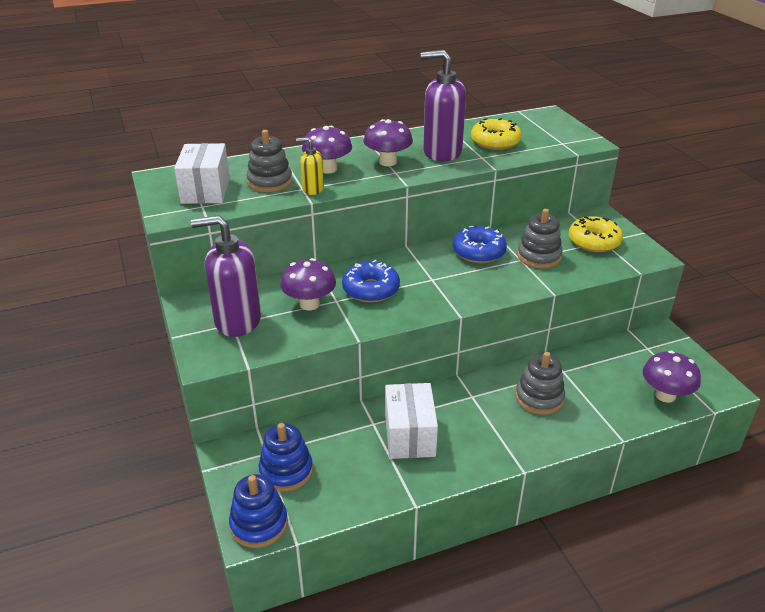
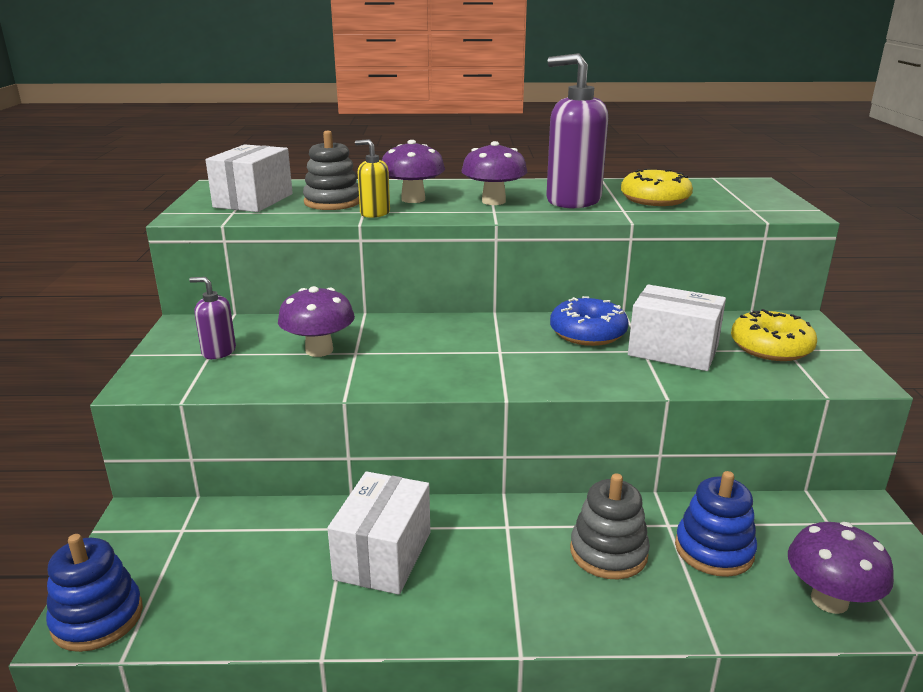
camera: 20 degrees right, 10 degrees down
(237, 321) = (218, 352): purple soap dispenser -> purple soap dispenser, size x0.50
(286, 471) = (188, 558): blue stacking toy -> blue stacking toy (714, 550)
(371, 289) = (409, 348): blue donut -> none
(539, 256) = (673, 351): grey stacking toy -> white box

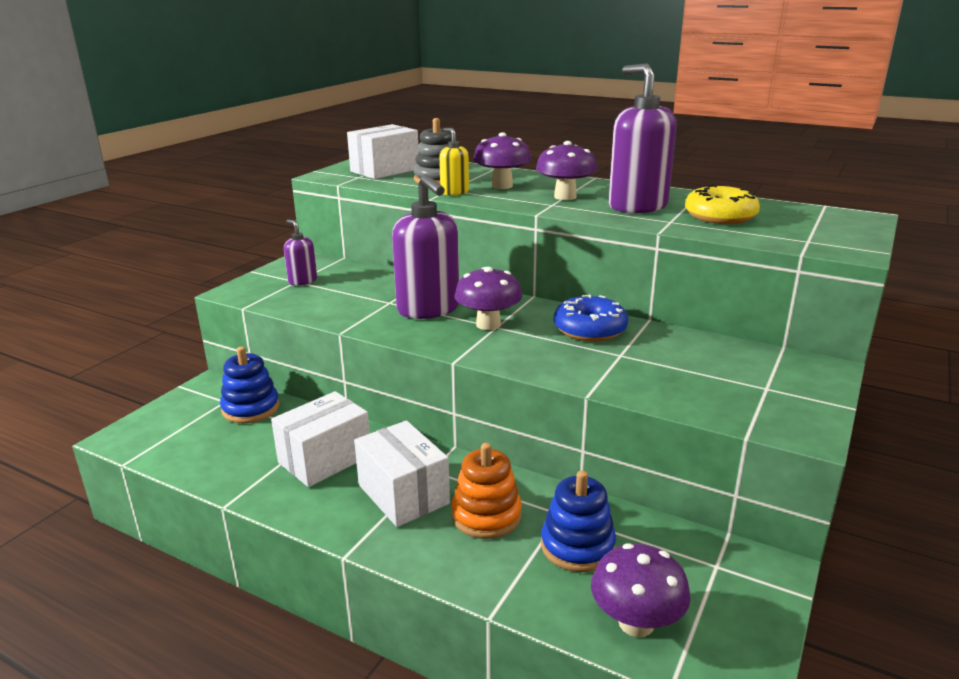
camera: 30 degrees right, 0 degrees up
(97, 618) = (133, 436): blue stacking toy -> blue stacking toy (251, 408)
(319, 350) = (367, 295): purple mushroom -> purple mushroom (488, 324)
(408, 350) = (428, 309): none -> purple soap dispenser
(608, 552) = (486, 515): grey stacking toy -> orange stacking toy
(673, 351) = (647, 362): white box -> white box (403, 494)
(771, 347) = (752, 382): yellow donut -> none

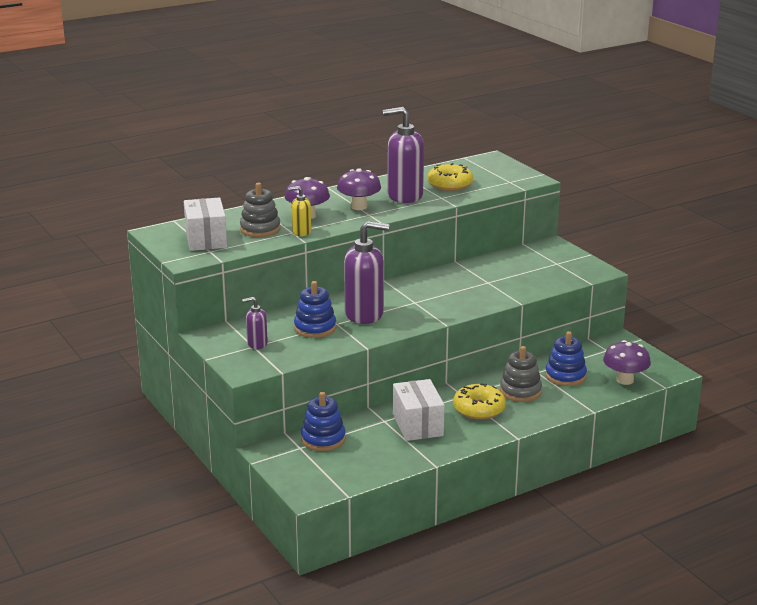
camera: 60 degrees left, 0 degrees up
(366, 295) = (315, 328): none -> blue stacking toy
(403, 494) = (479, 409): white box -> yellow donut
(486, 515) = (520, 391): orange stacking toy -> grey stacking toy
(488, 324) = (409, 303): purple mushroom -> none
(590, 329) = (449, 279): blue donut -> none

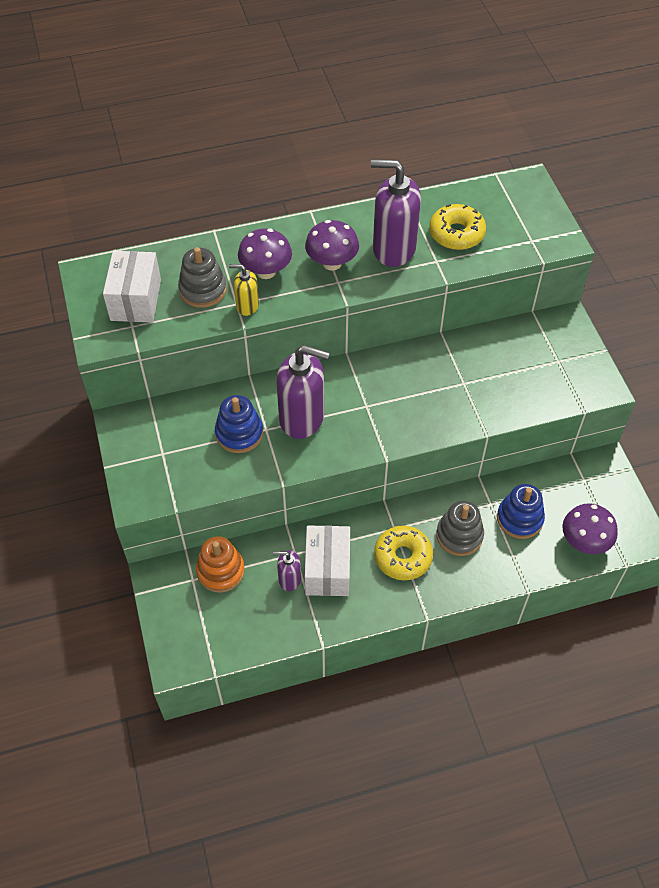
camera: 15 degrees right, 30 degrees up
(257, 344) = (167, 450): purple soap dispenser -> purple soap dispenser (289, 579)
(323, 439) = (220, 571): blue stacking toy -> orange stacking toy

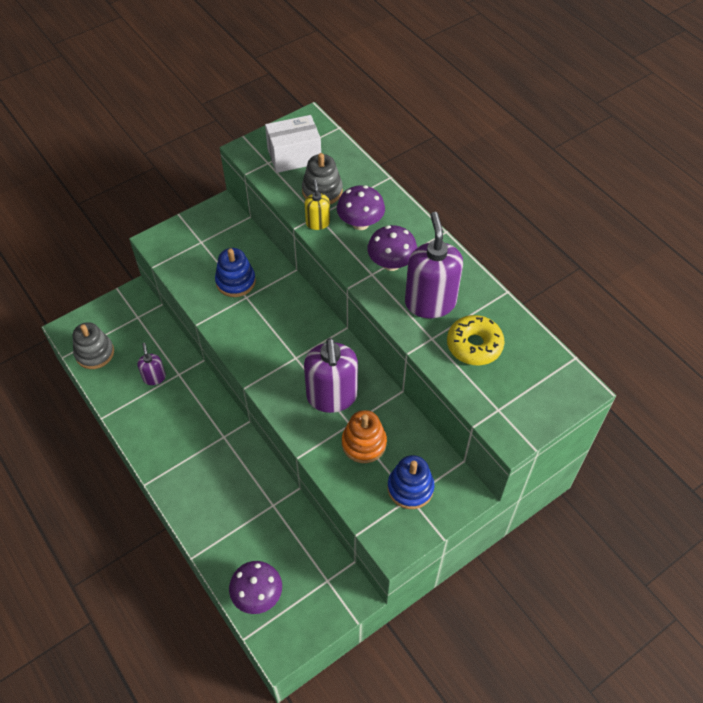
camera: 70 degrees right, 0 degrees up
(220, 571) = (149, 331): orange stacking toy -> orange stacking toy (364, 443)
(302, 418) = (266, 317): purple soap dispenser -> purple soap dispenser (332, 397)
(327, 570) = (170, 400): white box -> none
(403, 557) = (197, 450): yellow donut -> none
(459, 535) = (232, 488): grey stacking toy -> grey stacking toy (94, 353)
(519, 519) = (265, 533): blue stacking toy -> blue stacking toy (410, 488)

